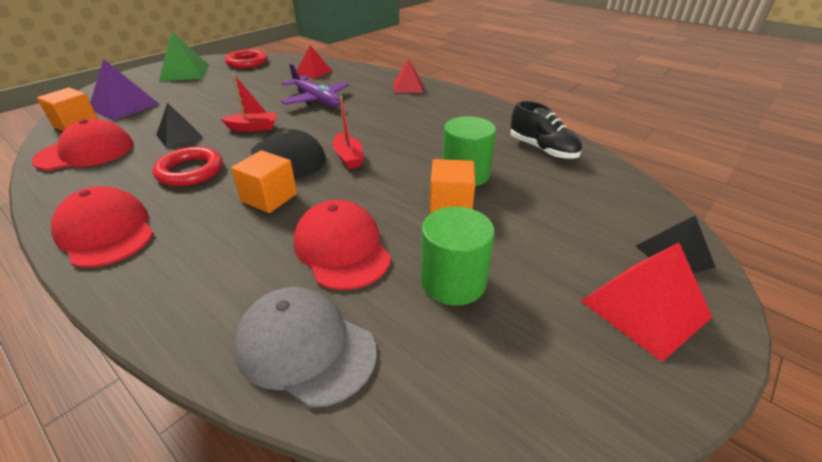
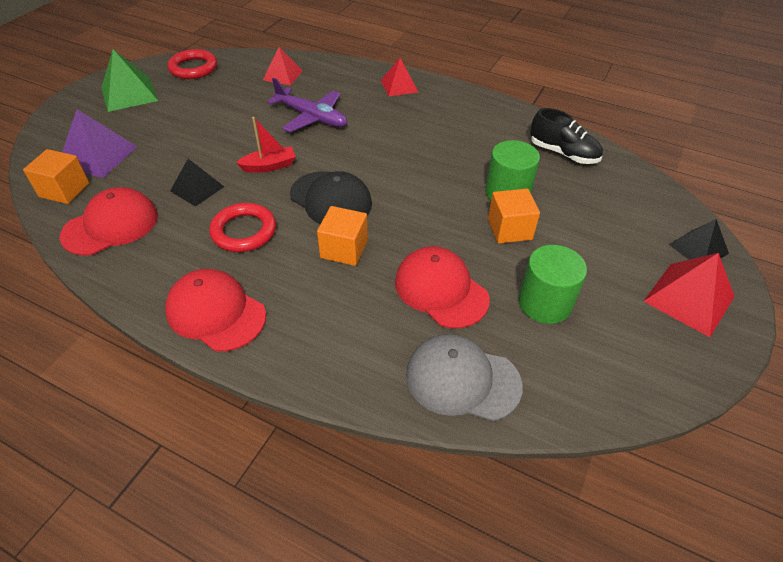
camera: 15 degrees left, 10 degrees up
(348, 157) = (390, 190): red boat -> none

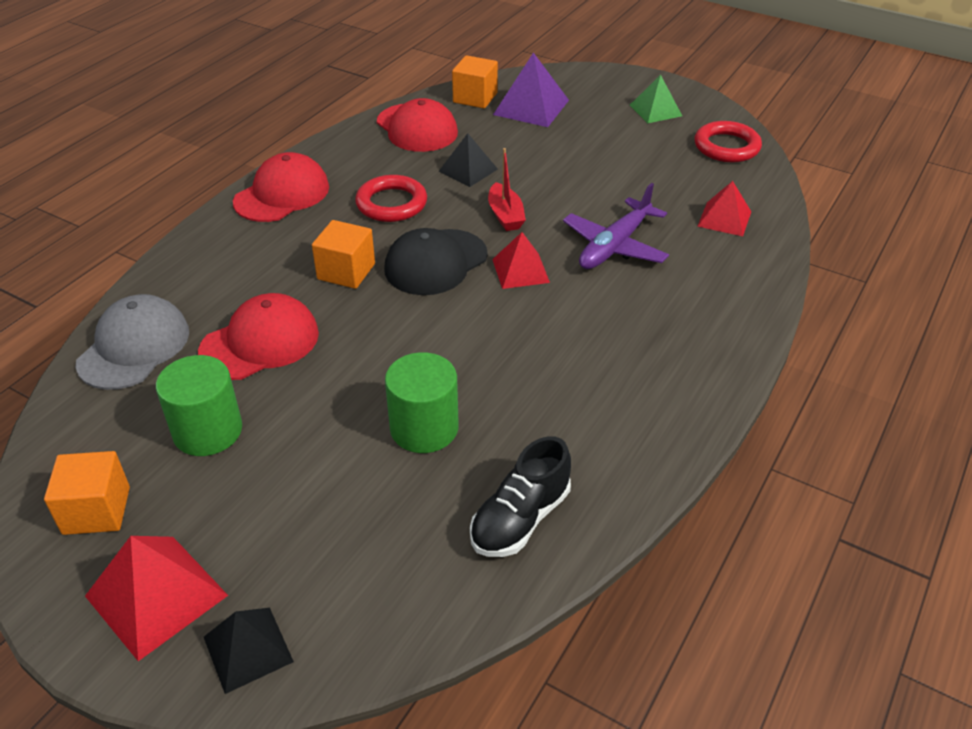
camera: 95 degrees right, 5 degrees down
(129, 94) = (655, 110): green pyramid -> green pyramid, size x0.66
(399, 86) = (714, 334): red pyramid -> red pyramid (520, 270)
(509, 229) = (347, 418): orange cube -> orange cube (96, 510)

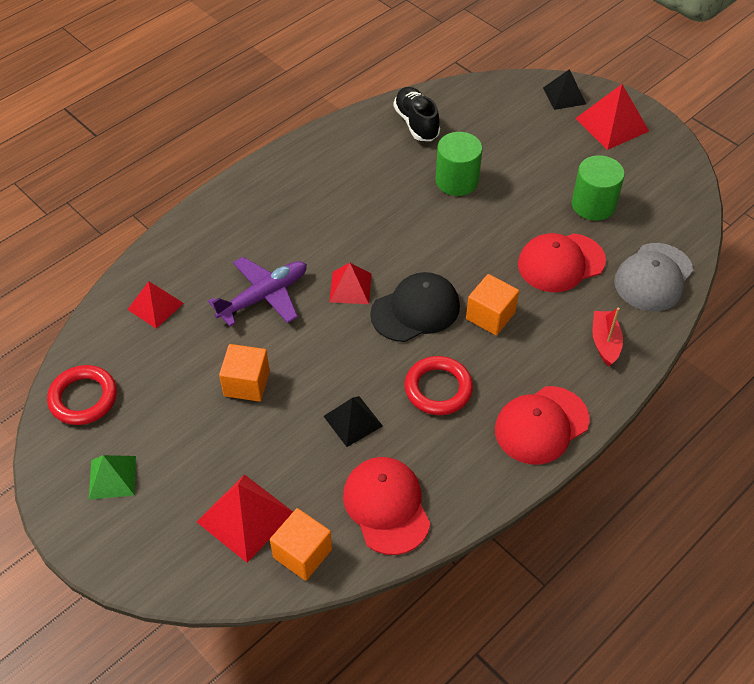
camera: 165 degrees left, 10 degrees up
(96, 510) = (653, 171): orange cube -> orange cube (246, 383)
(505, 215) = (339, 351): red boat -> red boat (605, 342)
(520, 519) = (416, 123): black shoe -> black shoe turned 75 degrees counterclockwise
(531, 107) = (245, 517): purple pyramid -> red pyramid

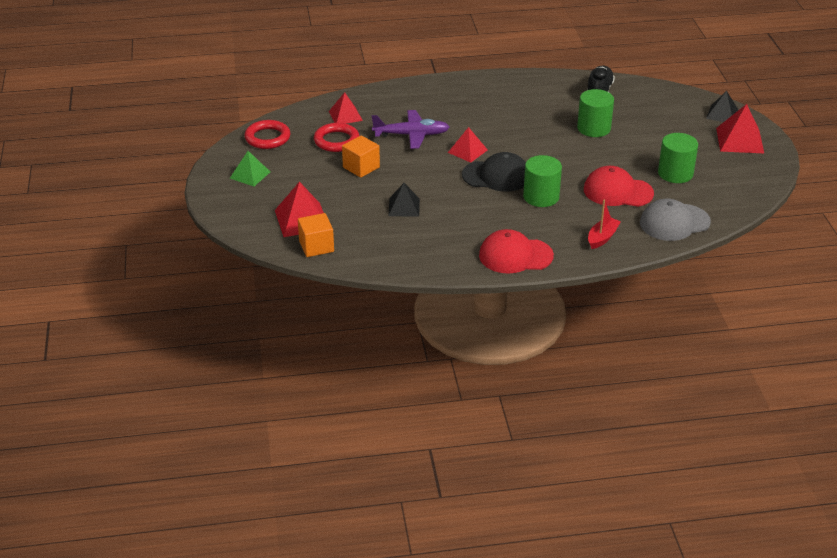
camera: 35 degrees right, 15 degrees down
(386, 506) = (383, 248): red cap -> none
(438, 388) = (470, 214): red ring -> red ring (336, 141)
(490, 316) = (541, 197): orange cube -> green cylinder

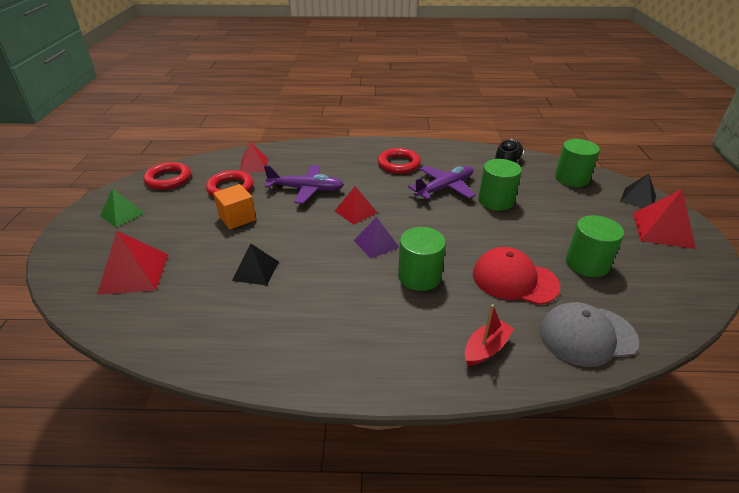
camera: 10 degrees right, 0 degrees up
(316, 246) = (123, 313): orange cube -> none
(492, 100) = (399, 164): none -> red ring
(496, 176) = (376, 243): black cap -> purple pyramid
(515, 256) = (361, 363): red cap -> none
(543, 121) = (444, 188): none -> purple plane
(662, 100) = (571, 178): none -> green cylinder

